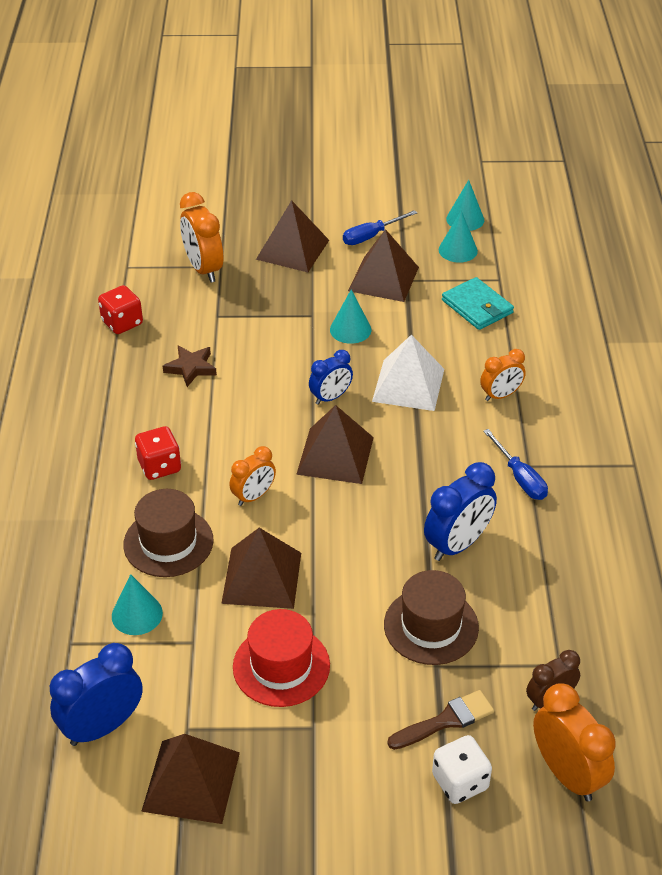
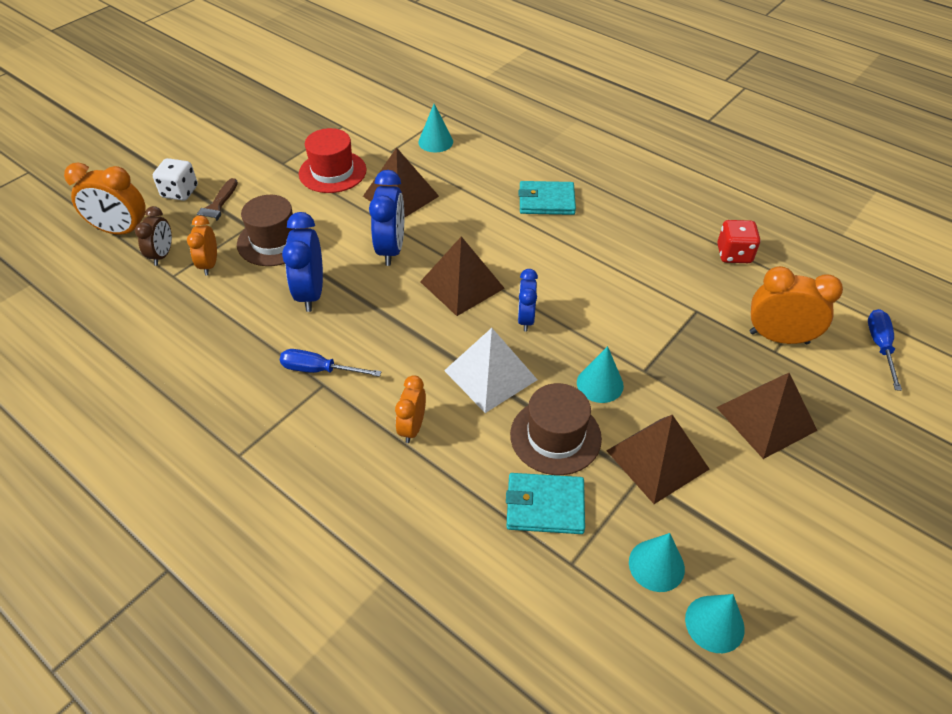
camera: 130 degrees right, 5 degrees up
(102, 727) = (380, 104): blue clock -> blue clock (391, 249)
(159, 466) = (546, 201): red dice -> turquoise wallet
(168, 542) = (474, 175): brown hat -> brown hat (555, 436)
(191, 368) = (639, 263): brown star -> none
(191, 781) = (313, 114): brown pyramid -> none
(253, 496) = (470, 226): orange clock -> orange clock (209, 264)
(371, 236) = (744, 501): blue screwdriver -> blue screwdriver (880, 346)

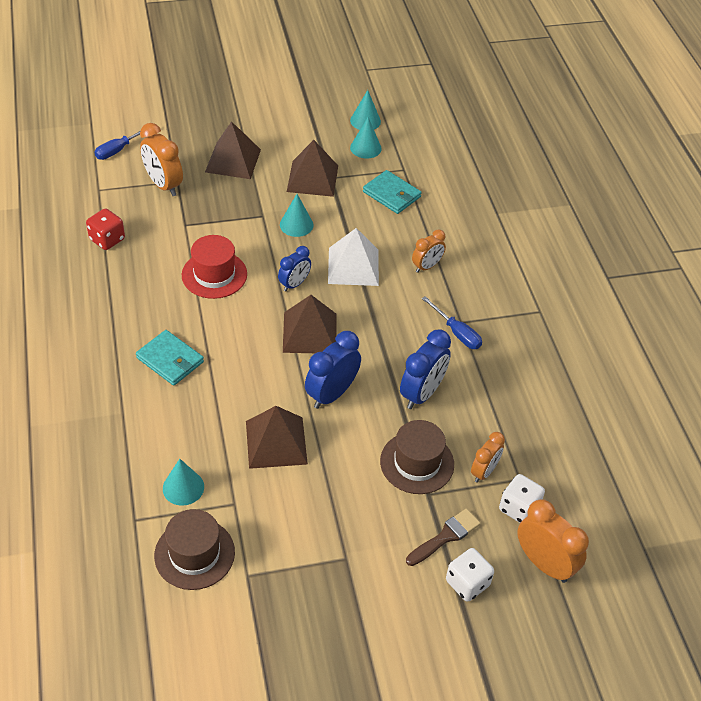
camera: 145 degrees left, 0 degrees up
(162, 255) = (518, 508): brown clock -> white dice
(332, 172) = (309, 513): red hat -> red hat (214, 274)
(555, 436) = (352, 217): brown hat -> brown hat (194, 554)

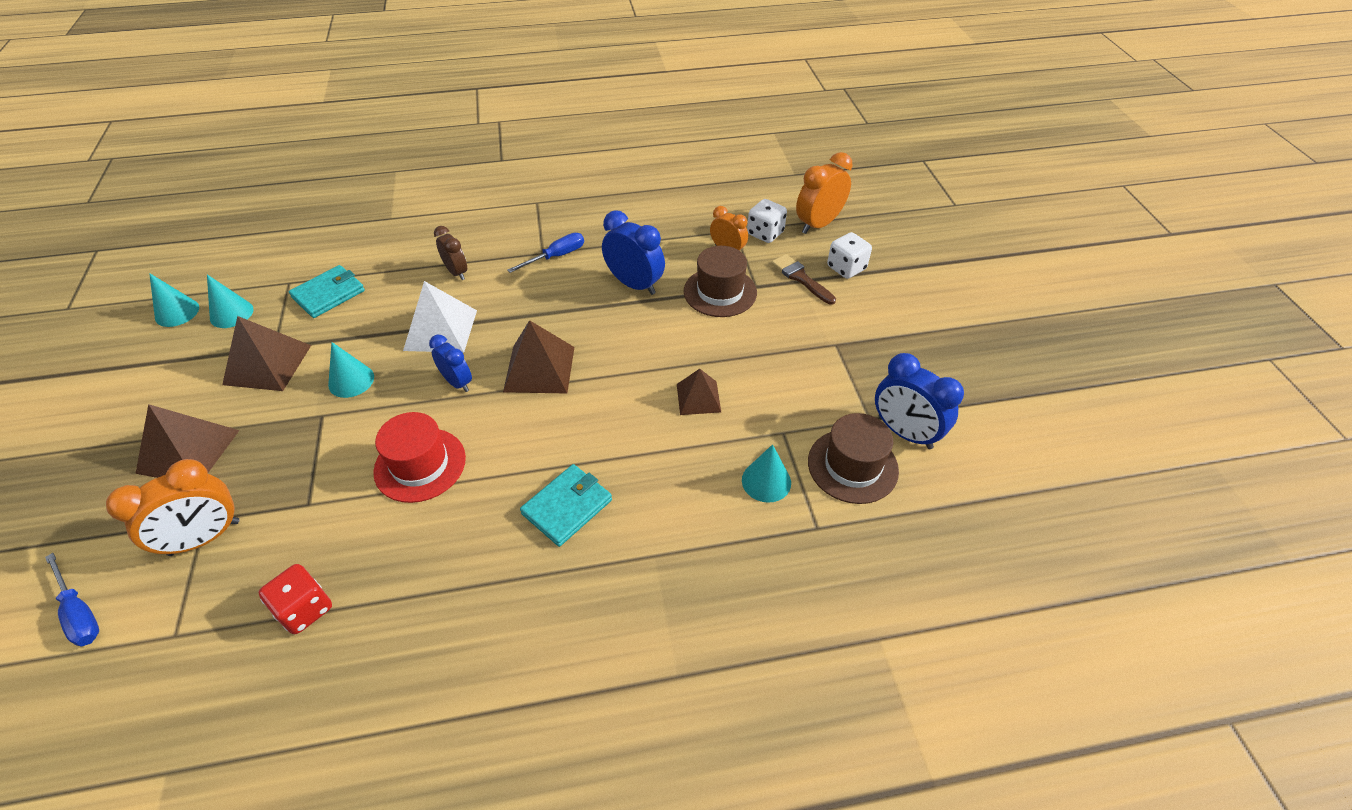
camera: 85 degrees left, 0 degrees up
(276, 442) = (698, 398): brown pyramid -> brown pyramid, size x0.63
(331, 394) = (632, 351): blue clock -> blue clock (904, 433)
(426, 266) = (457, 272): orange clock -> brown clock

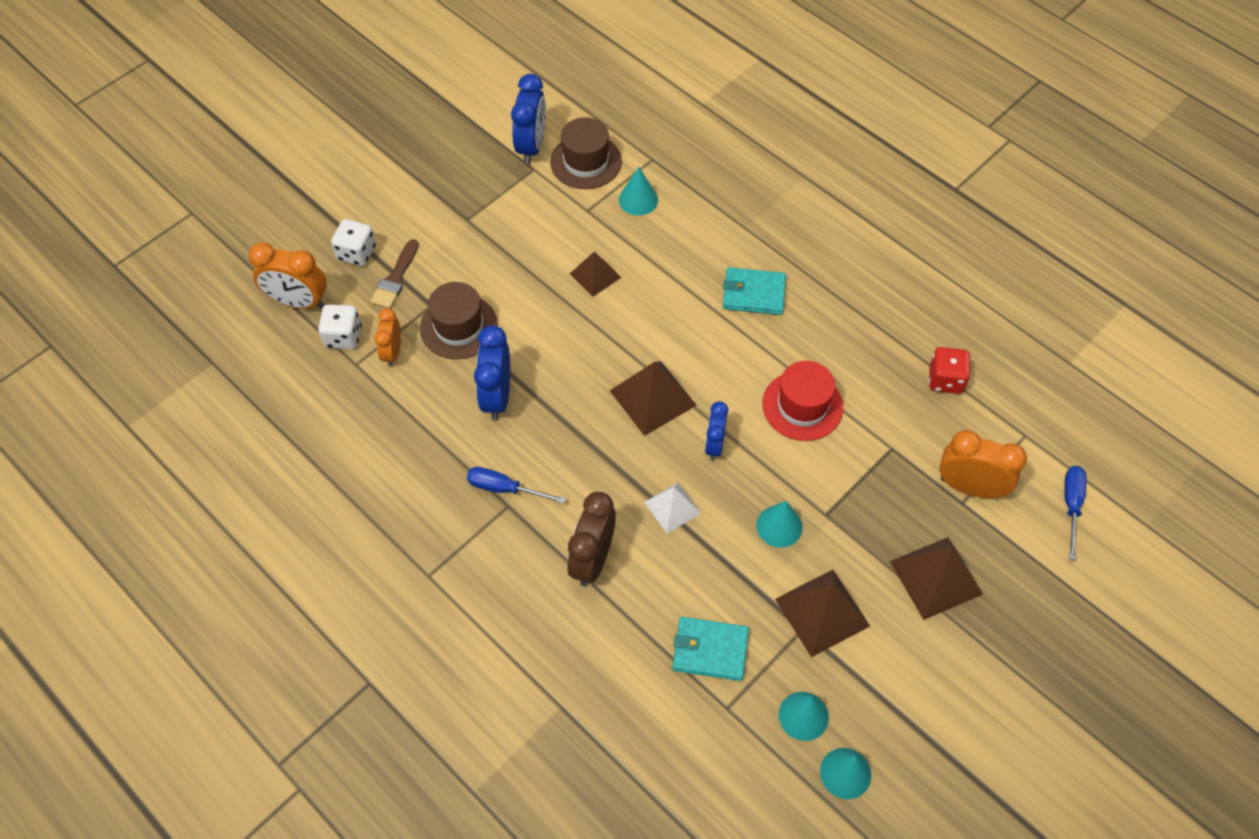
camera: 125 degrees left, 10 degrees up
(441, 330) = (672, 507): white pyramid -> white pyramid, size x0.63
(457, 272) = (592, 559): brown clock -> brown clock, size x1.59

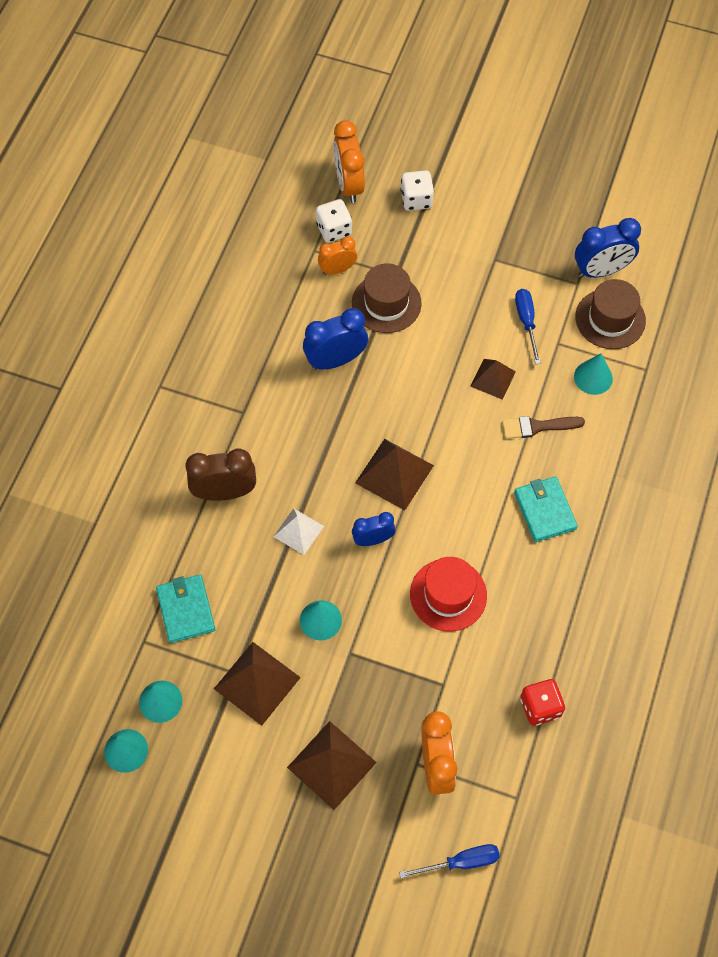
camera: 65 degrees right, 5 degrees up
(395, 278) = (407, 238): brown brush -> brown brush (537, 427)
(504, 488) = (256, 403): blue screwdriver -> blue screwdriver (526, 322)

